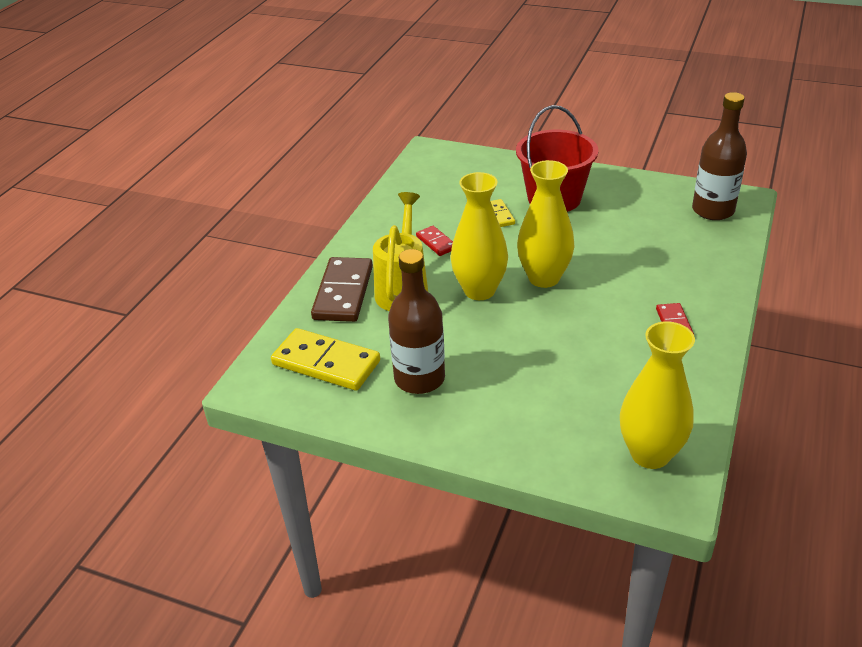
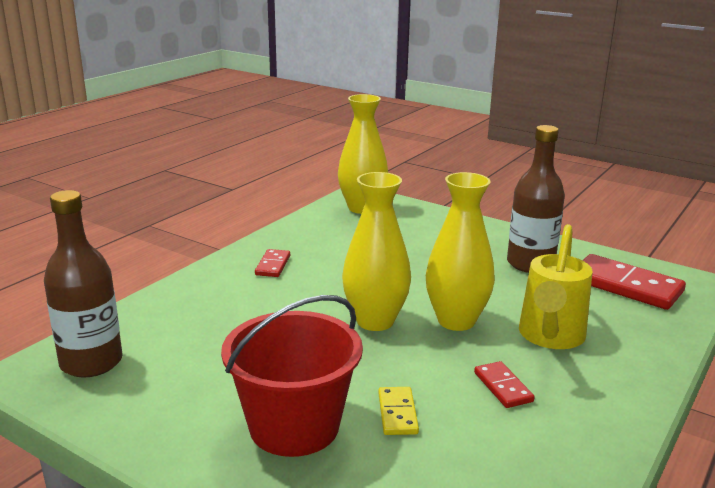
camera: 170 degrees left, 15 degrees down
(326, 363) = (625, 286): yellow domino -> red domino
(343, 293) = (627, 345): brown domino -> none

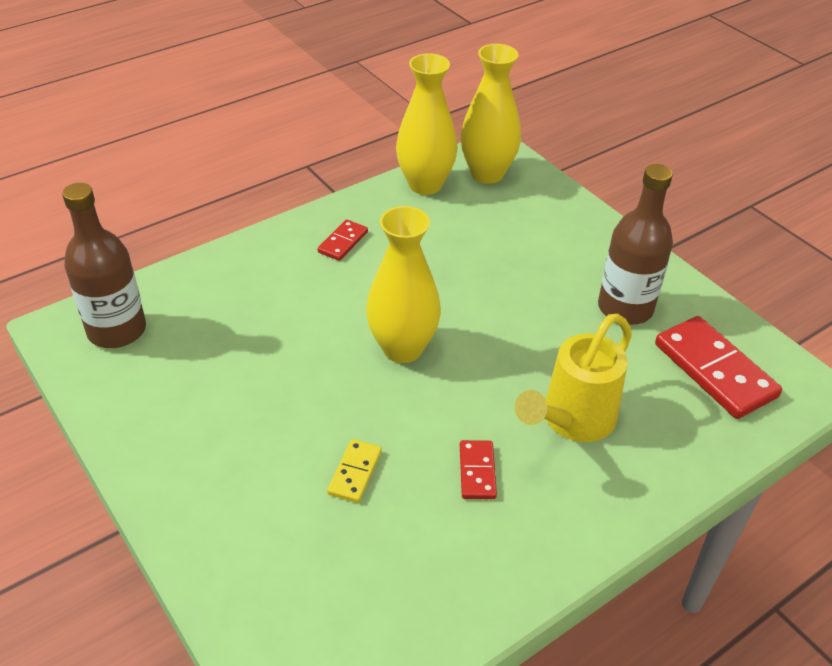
camera: 20 degrees right, 20 degrees up
(294, 426) = (254, 459): red bucket -> none
(456, 321) = (486, 370): yellow vase -> yellow vase (425, 185)

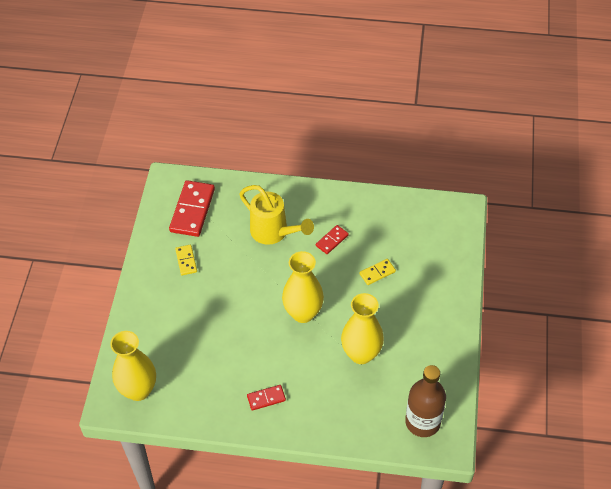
camera: 135 degrees left, 10 degrees up
(425, 185) = (180, 408): yellow vase -> yellow vase (361, 354)
(572, 420) = (273, 233): yellow watering can -> yellow watering can turned 45 degrees clockwise
(625, 308) = (186, 261): brown bottle -> yellow domino

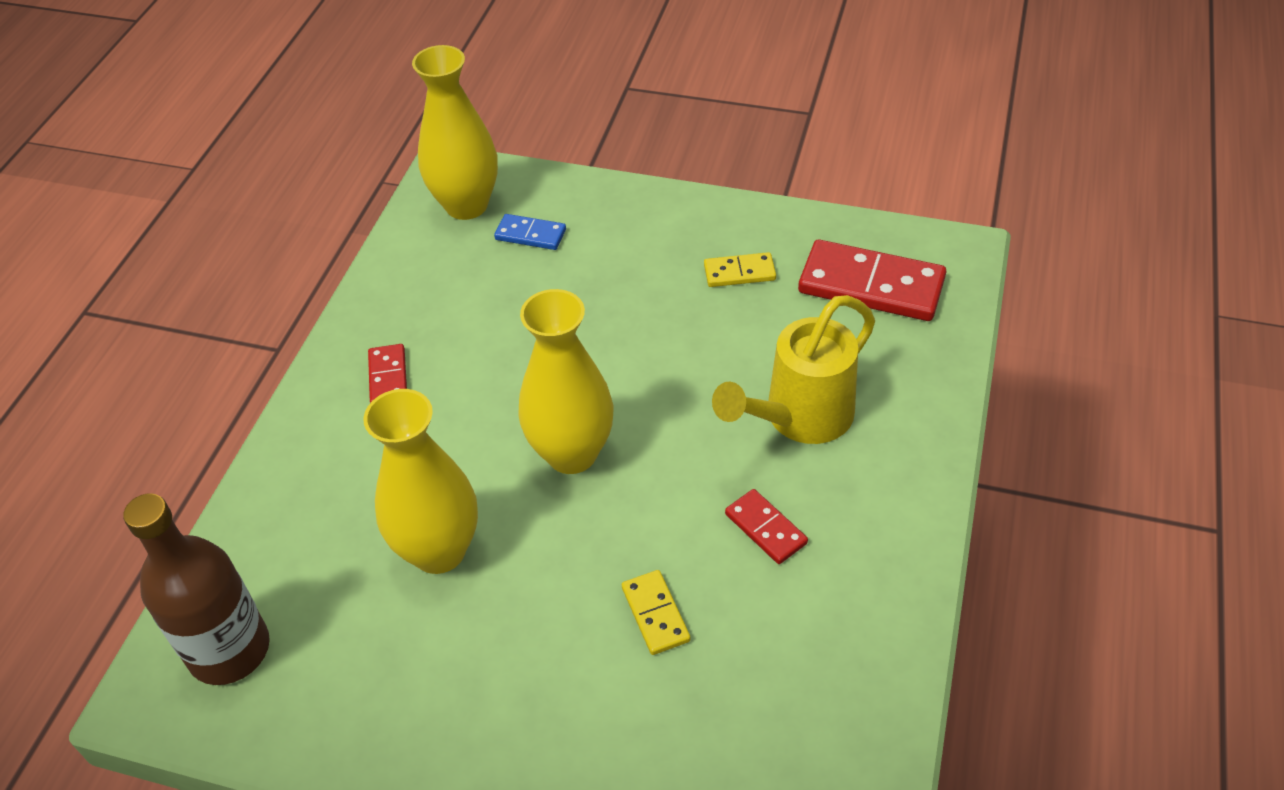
camera: 100 degrees right, 5 degrees down
(161, 354) = (530, 234): none -> blue domino

